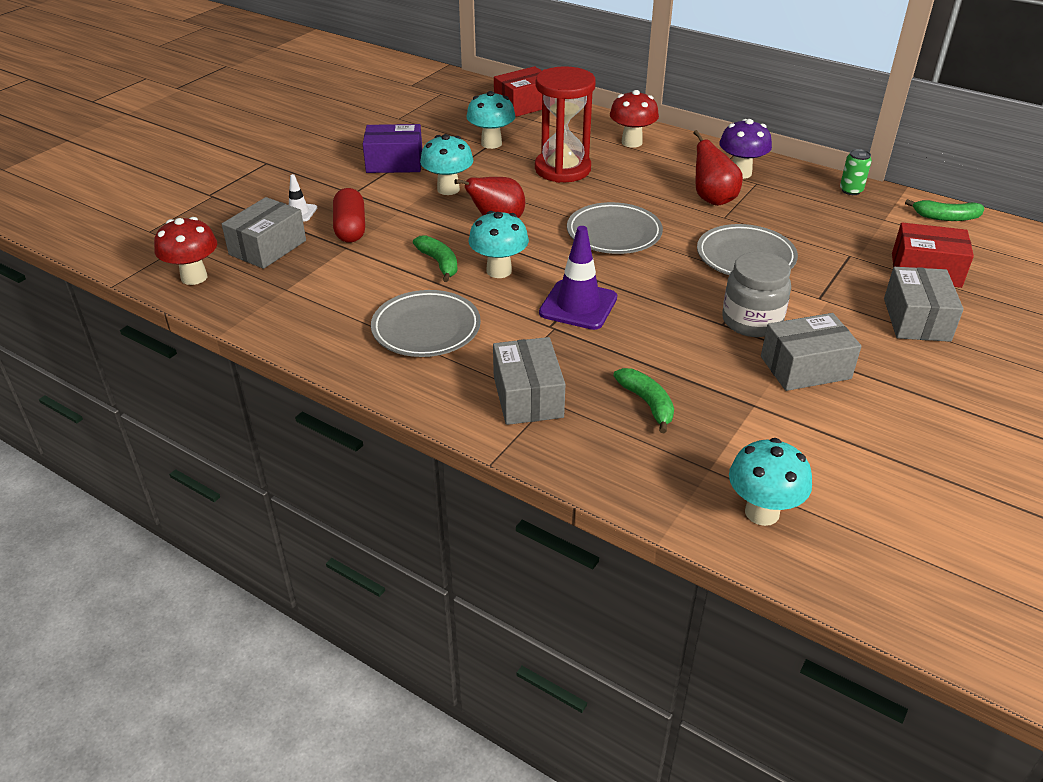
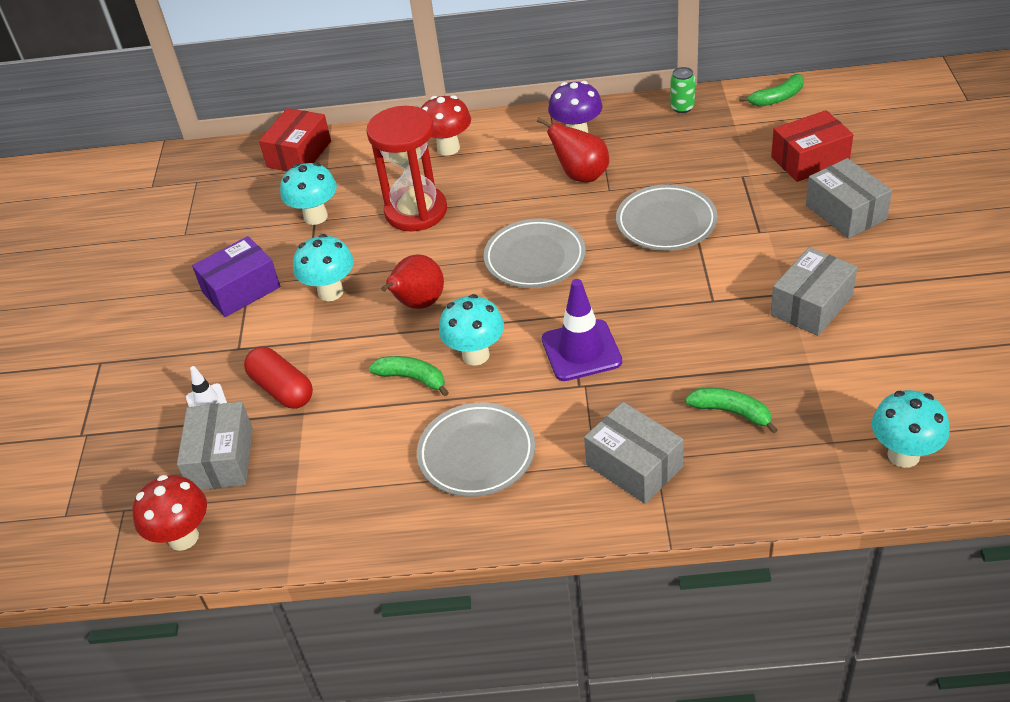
camera: 30 degrees left, 5 degrees up
(751, 321) = (732, 284): grey jar -> none

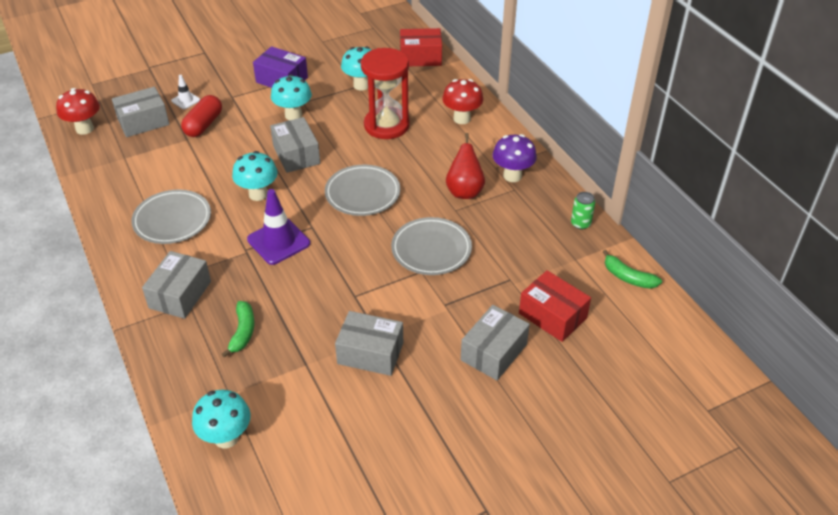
camera: 60 degrees right, 0 degrees up
(412, 378) = (228, 173): green banana -> none
(418, 304) = (296, 155): red pear -> grey box

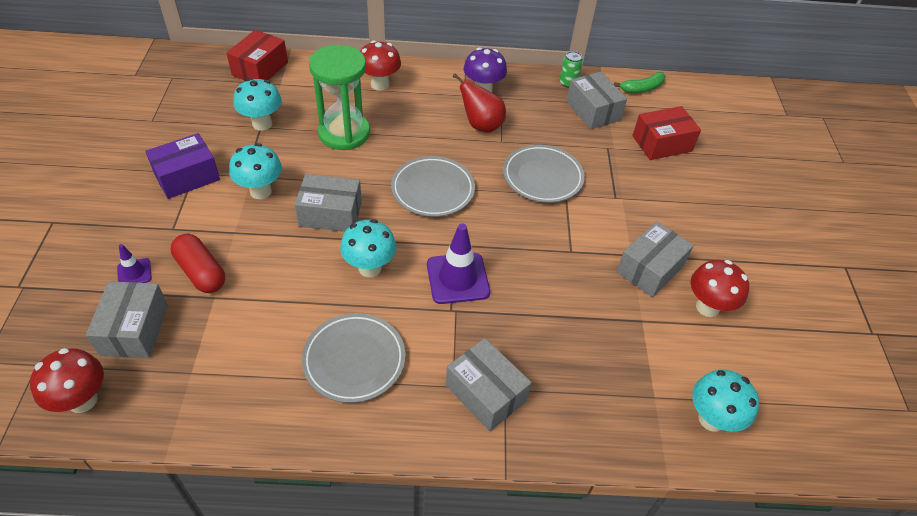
camera: 65 degrees left, 5 degrees up
(185, 100) = (134, 273): white traffic cone -> purple traffic cone
(243, 332) = (573, 355): green banana -> none
(351, 406) = (707, 307): none -> red mushroom
(386, 125) = (344, 133): red hourglass -> green hourglass
(493, 352) = (685, 192): grey box -> grey box (593, 111)

